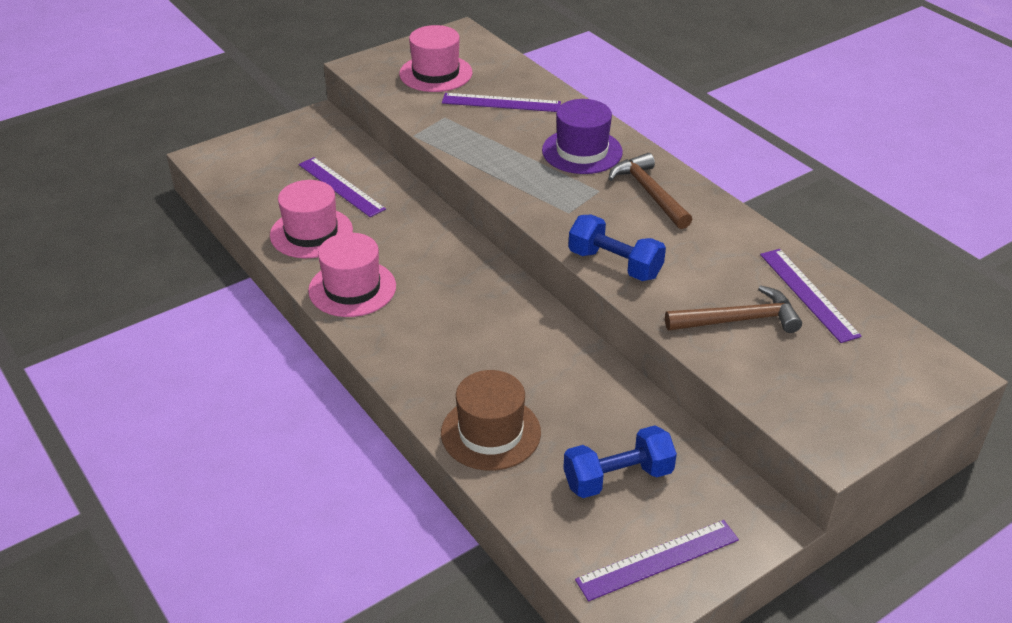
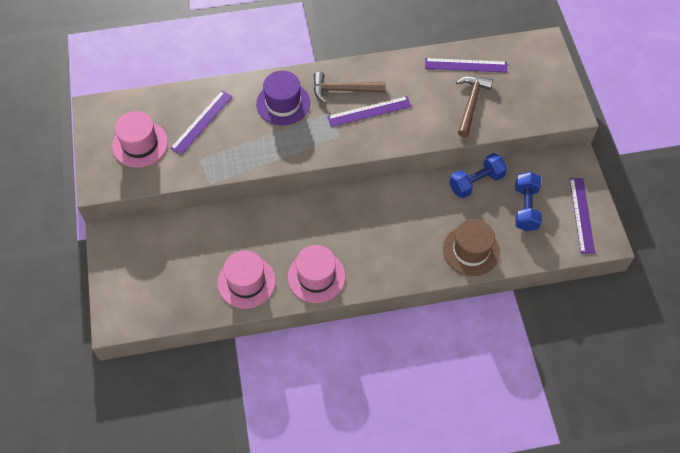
camera: 65 degrees left, 20 degrees up
(341, 187) = (204, 249): purple ruler -> purple ruler (369, 112)
(615, 264) = (399, 135): blue dumbbell -> blue dumbbell (476, 182)

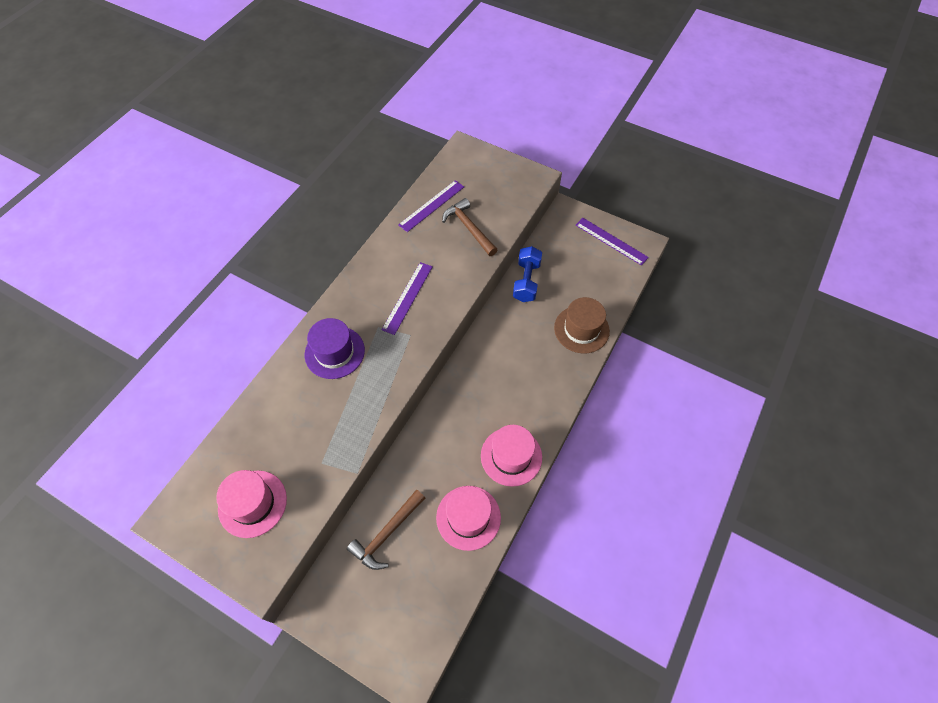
camera: 50 degrees left, 0 degrees up
(202, 122) = (285, 431): purple ruler -> none
(344, 90) = (369, 299): brown hammer -> brown hammer (387, 533)
(525, 208) = (576, 268): blue dumbbell -> none

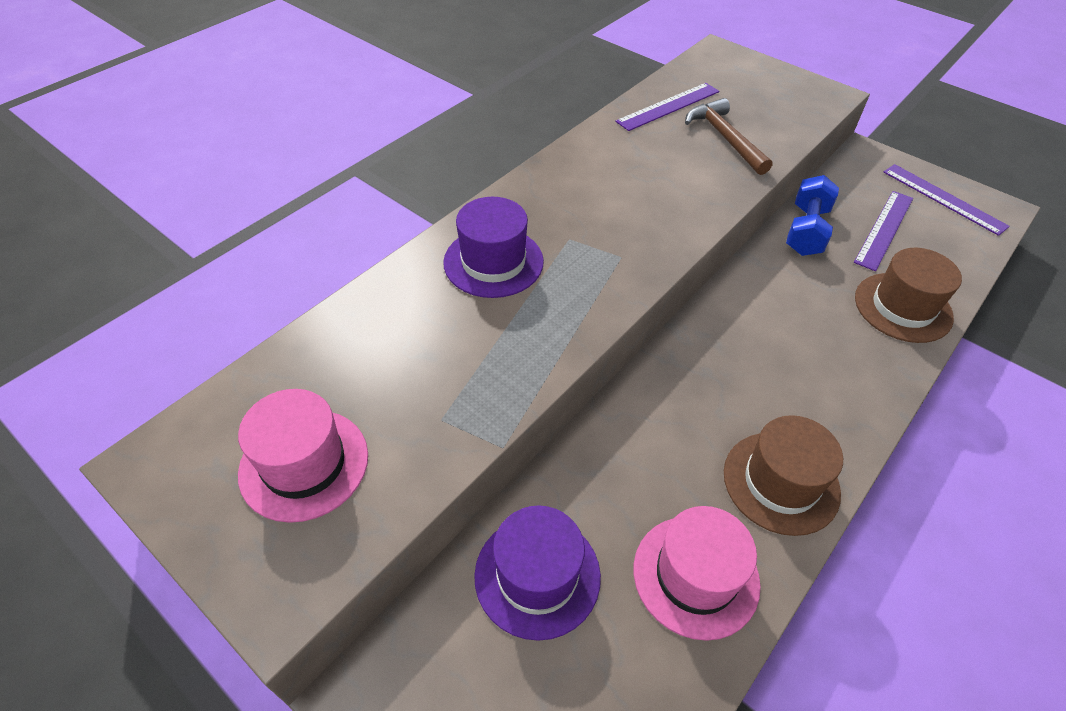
camera: 10 degrees right, 10 degrees down
(387, 533) = (537, 575): brown hammer -> purple hat
(408, 297) = (622, 208): purple ruler -> purple ruler (884, 229)
(511, 456) = (781, 482): pink hat -> brown hat

